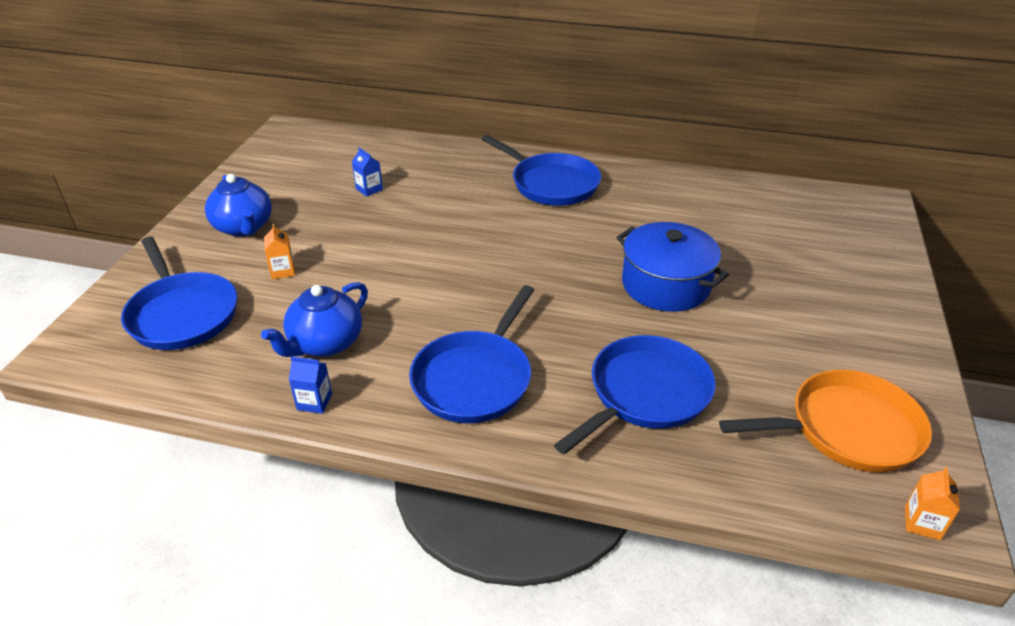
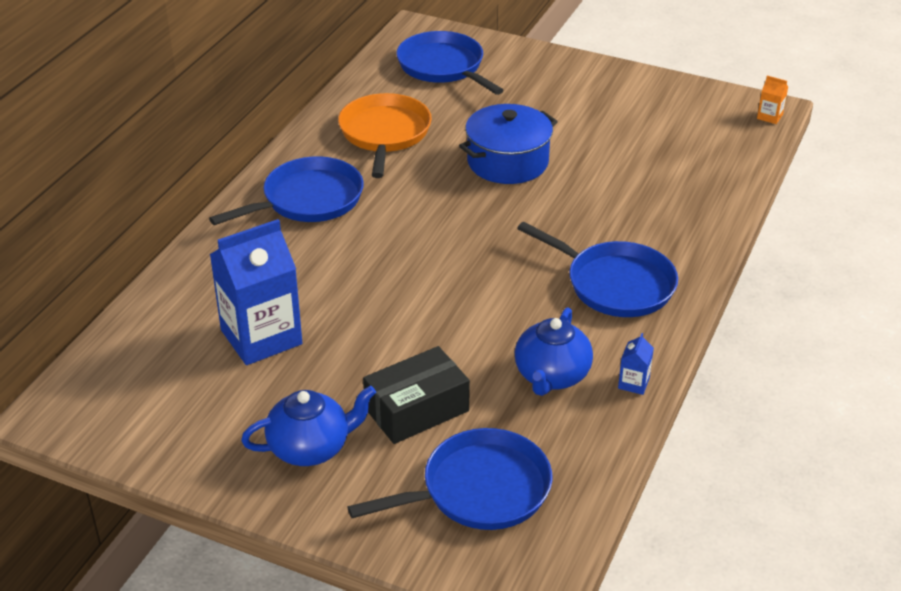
camera: 80 degrees left, 0 degrees up
(283, 271) = (416, 410): orange carton -> black box
(325, 343) = (551, 376): blue teapot -> blue teapot turned 60 degrees clockwise
(369, 189) = (261, 337): blue carton -> blue carton, size x2.46
(645, 394) = (644, 198): blue pan -> blue pan (443, 67)
(847, 429) = (689, 120): orange pan -> orange pan (384, 134)

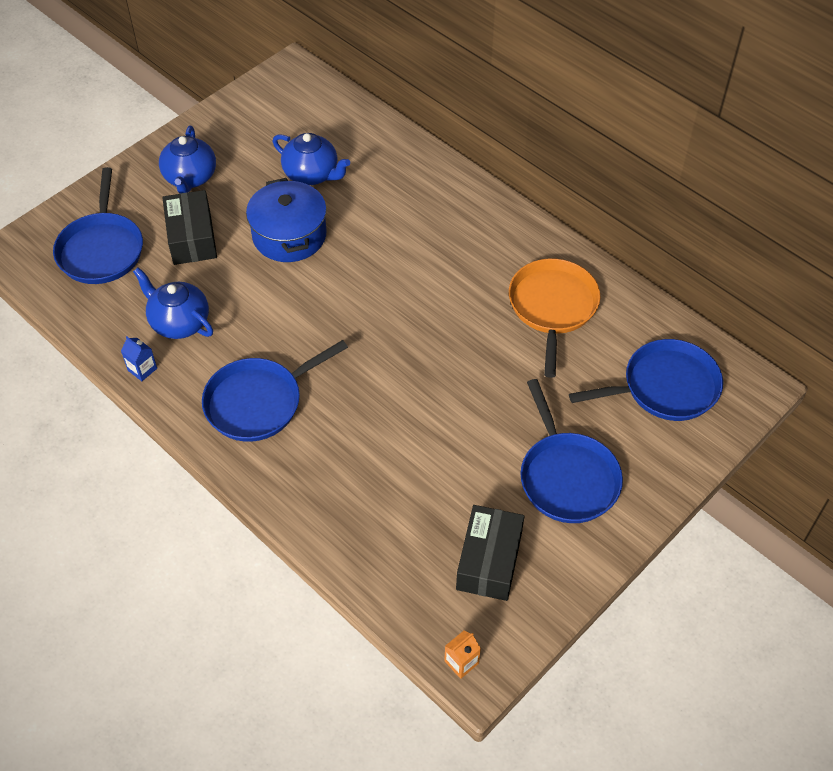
camera: 110 degrees right, 15 degrees up
(261, 337) = (312, 174): blue carton -> blue teapot
(308, 200) = (470, 233): blue pan -> blue pan (567, 477)
(384, 134) = (552, 307): orange pan -> orange pan turned 105 degrees counterclockwise
(507, 162) = (470, 386): blue pot -> blue pot (289, 235)
(675, 120) = (489, 561): none -> black box

